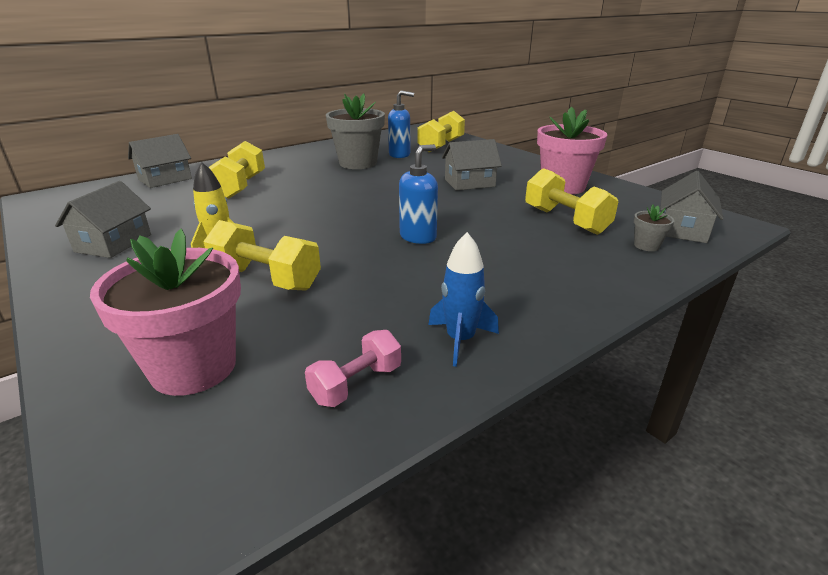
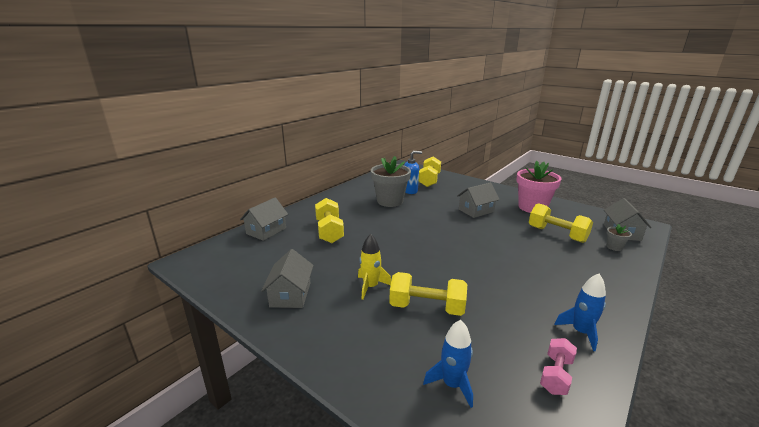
camera: 15 degrees left, 5 degrees down
(193, 367) = (452, 384): pink flower pot -> blue rocket
(418, 237) = (486, 259): blue soap dispenser -> none

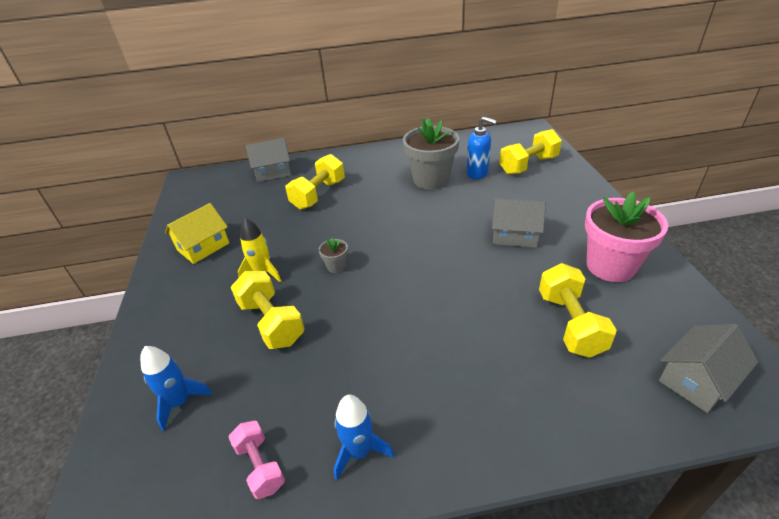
camera: 45 degrees right, 15 degrees up
(290, 294) = (203, 247): grey house -> yellow house
(556, 375) = (260, 466): pink dumbbell -> pink dumbbell turned 75 degrees clockwise
(614, 247) = (629, 392): grey flower pot -> grey flower pot (336, 266)

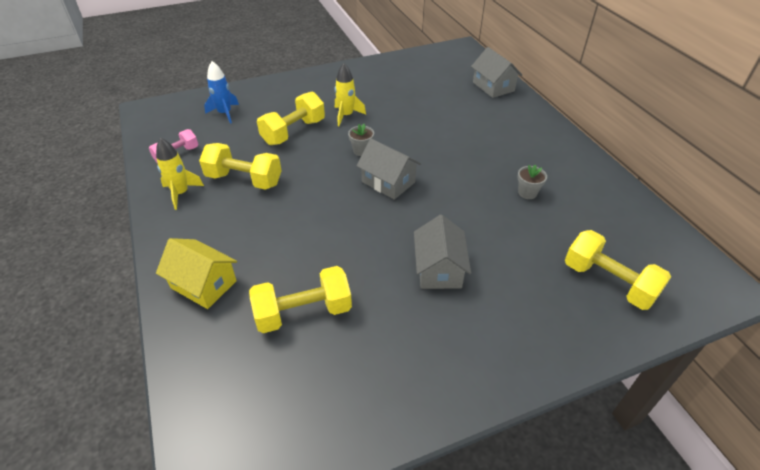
camera: 75 degrees right, 5 degrees up
(203, 247) = (372, 80): yellow house -> yellow house (203, 284)
(318, 194) = (466, 120): yellow dumbbell -> yellow dumbbell (244, 180)
(359, 451) = (181, 193): blue rocket -> yellow rocket
(431, 180) = (527, 193): grey flower pot -> grey flower pot, size x0.43
(477, 173) = (561, 231): blue soap dispenser -> none
(610, 266) = (401, 358): pink flower pot -> none
(697, 380) = (231, 413): grey house -> grey house (388, 182)

